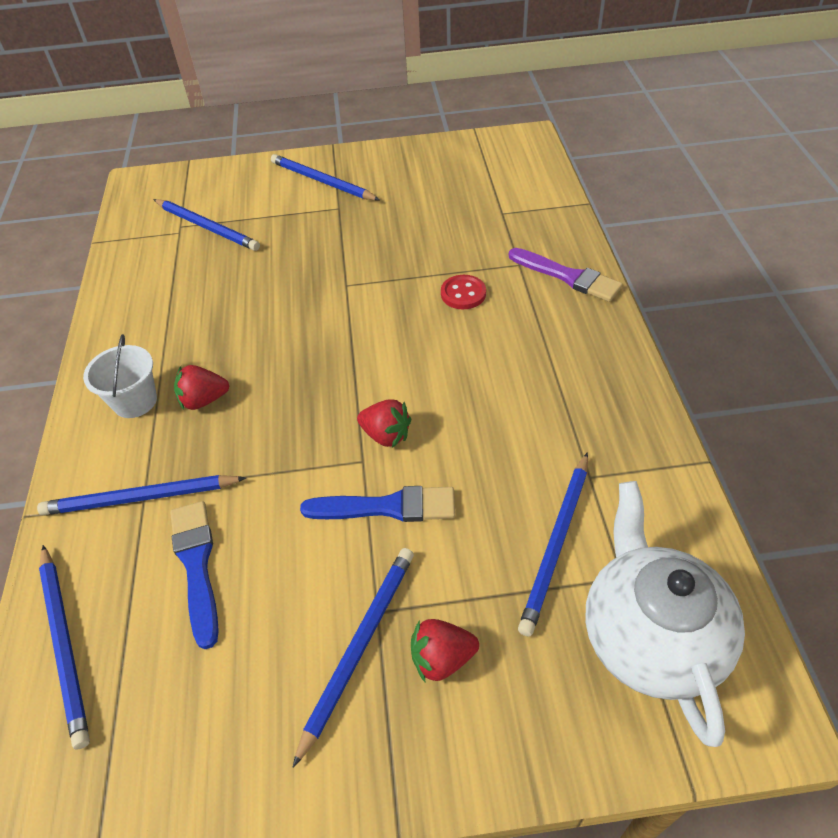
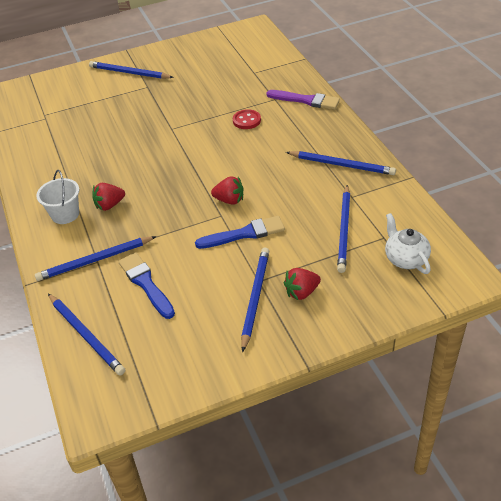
camera: 15 degrees left, 5 degrees down
(207, 227) = (63, 112): blue pencil -> blue pencil (342, 165)
(651, 636) = (405, 259): white teapot -> white teapot, size x0.57

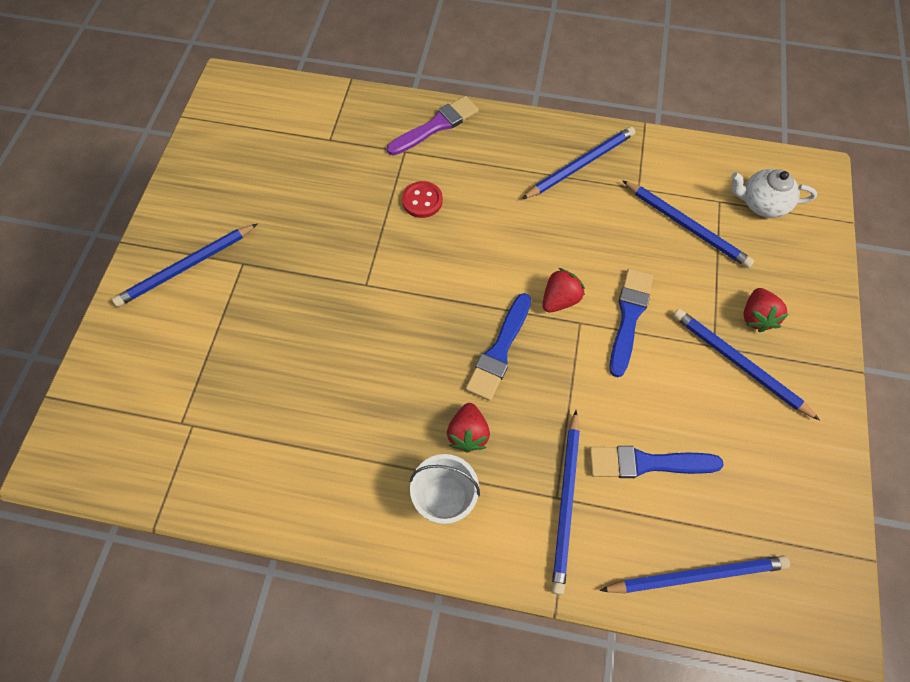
camera: 60 degrees left, 20 degrees up
(172, 193) = (499, 351): none -> blue brush

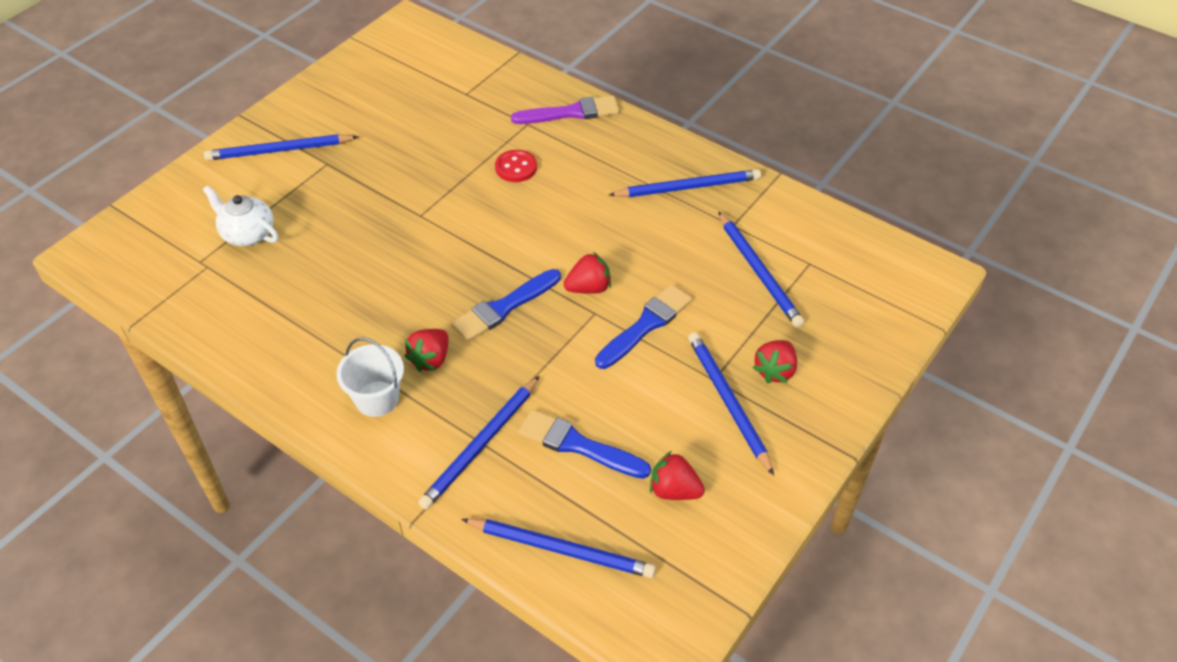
camera: 25 degrees right, 15 degrees down
(749, 470) = (674, 490): none -> red strawberry
(762, 203) = (853, 280): white teapot -> white teapot (248, 234)

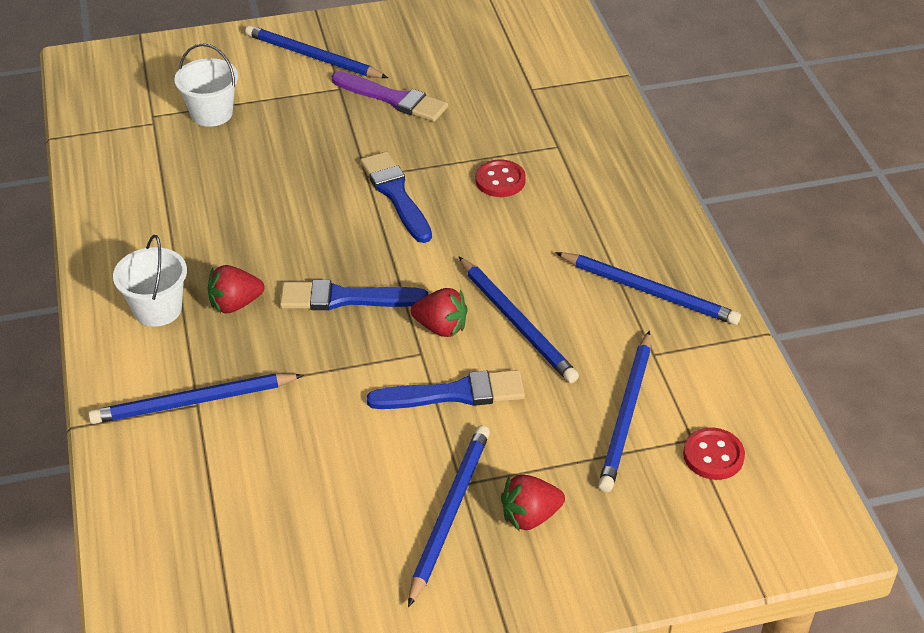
camera: 40 degrees right, 5 degrees down
(248, 234) = (211, 113): white teapot -> white bucket
(561, 549) = (156, 534): blue pencil -> blue pencil (517, 323)
(571, 113) = (612, 157): purple brush -> purple brush (393, 99)
(578, 445) = (271, 458): blue brush -> blue brush (396, 194)
(674, 490) = (307, 555): red strawberry -> none
(831, 265) = (713, 455): none -> red button

